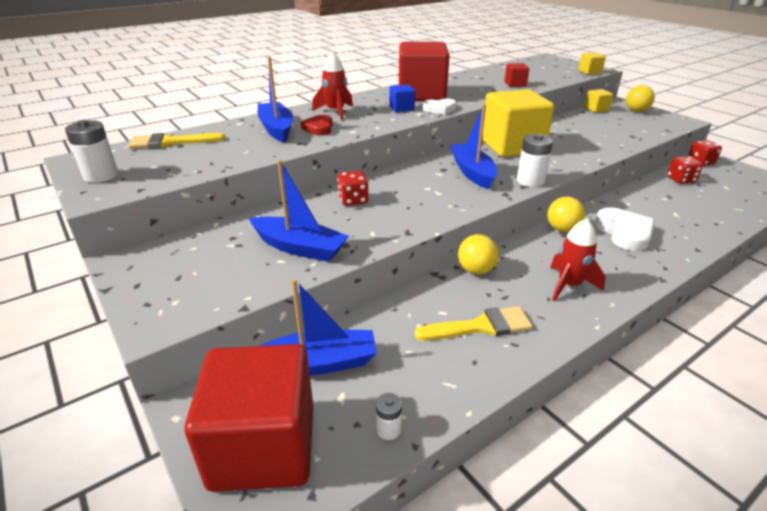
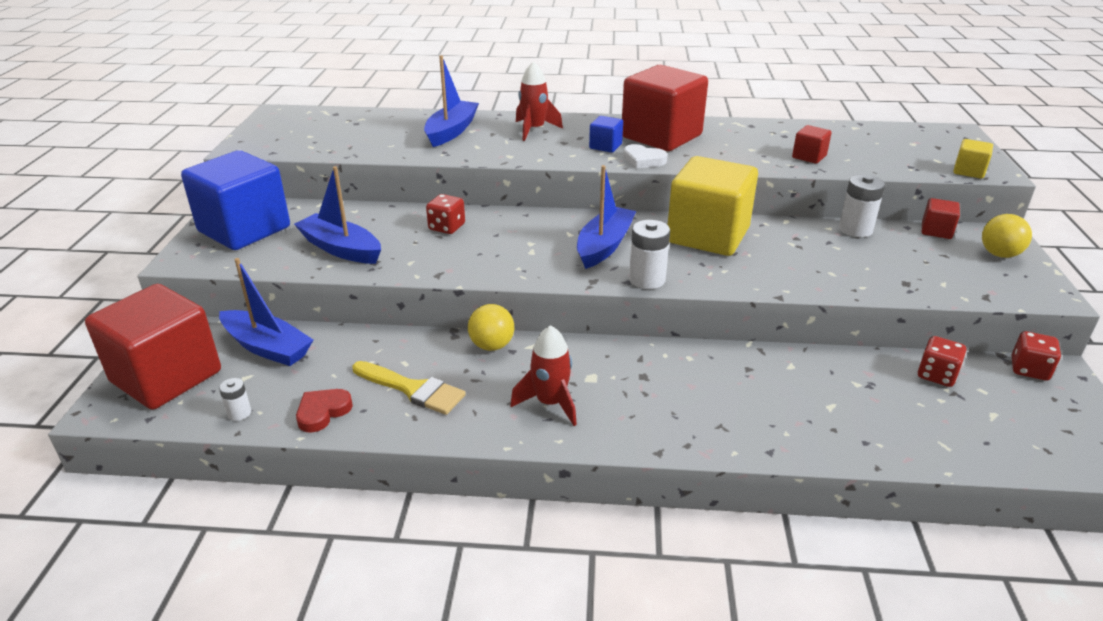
camera: 40 degrees right, 0 degrees up
(101, 175) = (268, 132): white battery -> white battery (855, 229)
(171, 142) = (355, 118): yellow brush -> none
(177, 271) = (244, 229): none -> blue cube
(299, 247) = (341, 249): blue boat -> blue boat turned 150 degrees clockwise
(319, 128) = (486, 142): red heart -> red heart (323, 412)
(562, 229) = (650, 353): yellow ball -> none
(596, 109) = (936, 231): yellow cube -> red cube
(624, 233) = (715, 391): white heart -> none

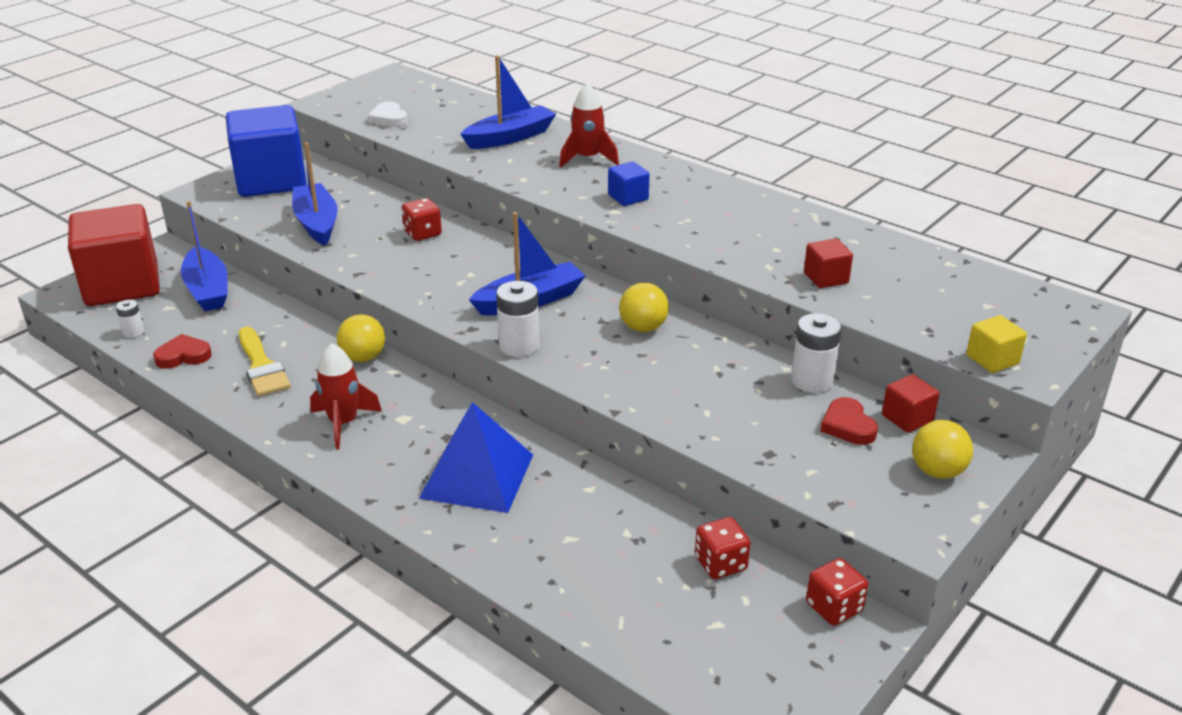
camera: 35 degrees right, 0 degrees up
(643, 160) = (640, 224): white heart -> white heart (389, 118)
(661, 136) = (702, 204): red cube -> none
(707, 394) = (477, 476): none -> blue pyramid
(708, 235) = (643, 328): yellow cube -> yellow ball
(916, 248) = (848, 426): none -> red heart

